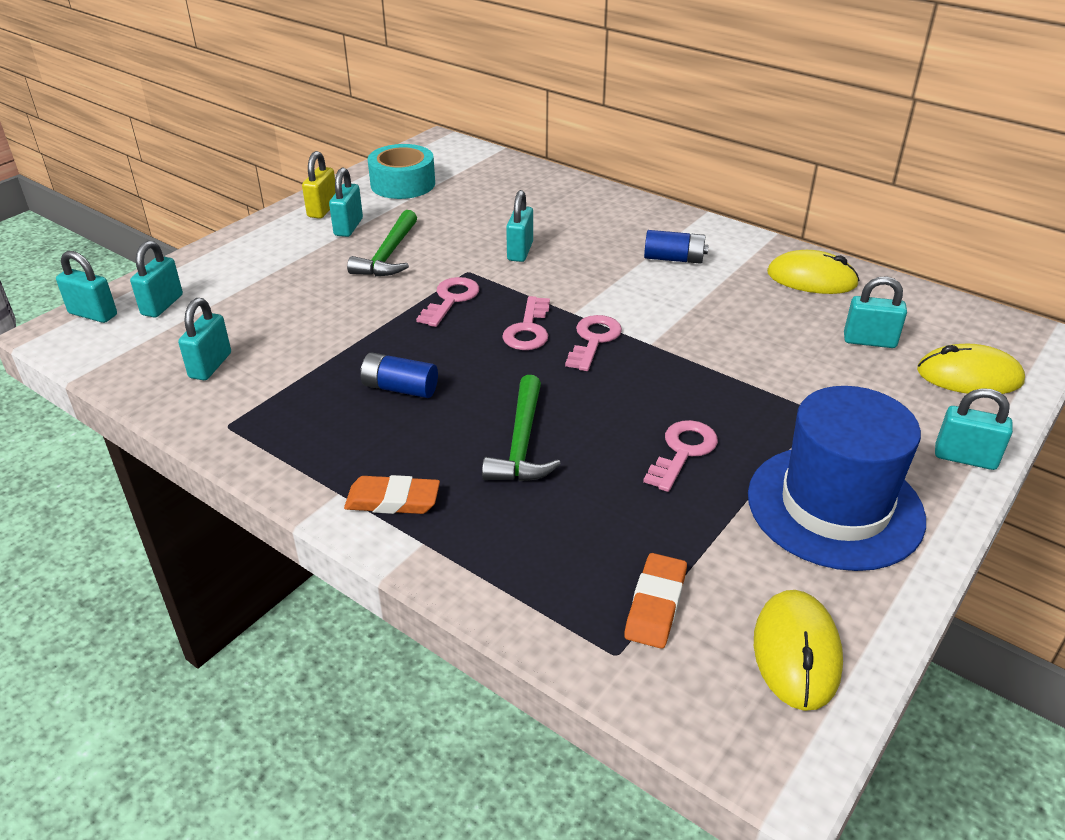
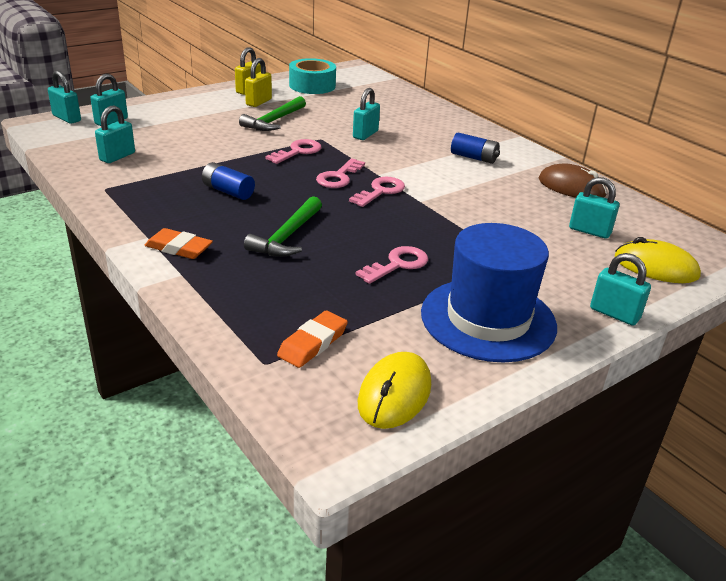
camera: 15 degrees right, 5 degrees down
(348, 227) = (258, 102): turquoise padlock -> yellow padlock
(811, 279) = (571, 187): yellow mouse -> brown mouse

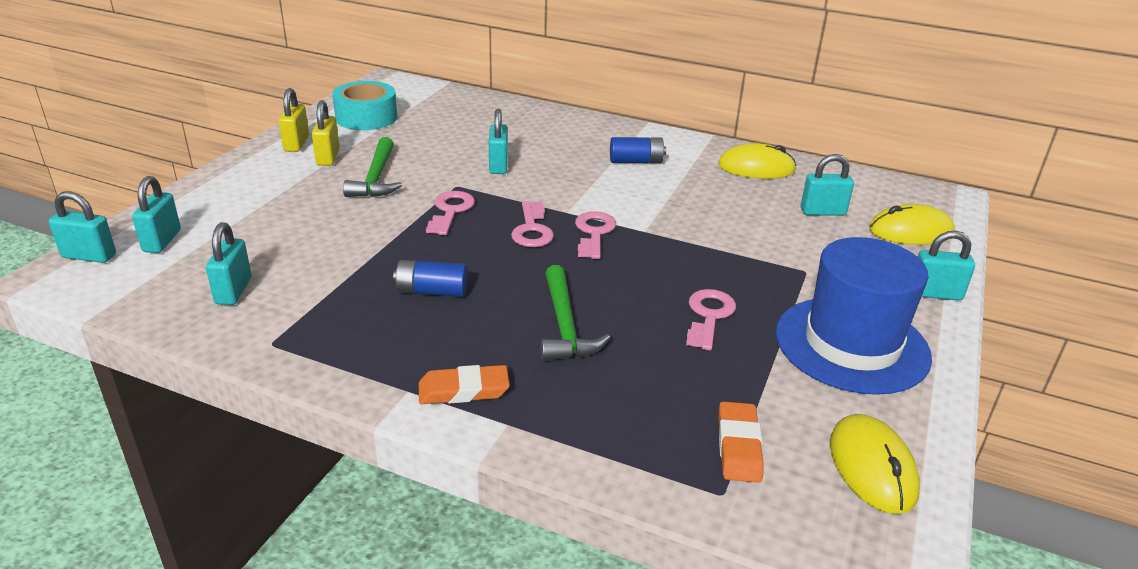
camera: 30 degrees left, 0 degrees up
(571, 187) = (756, 168): brown mouse -> yellow mouse

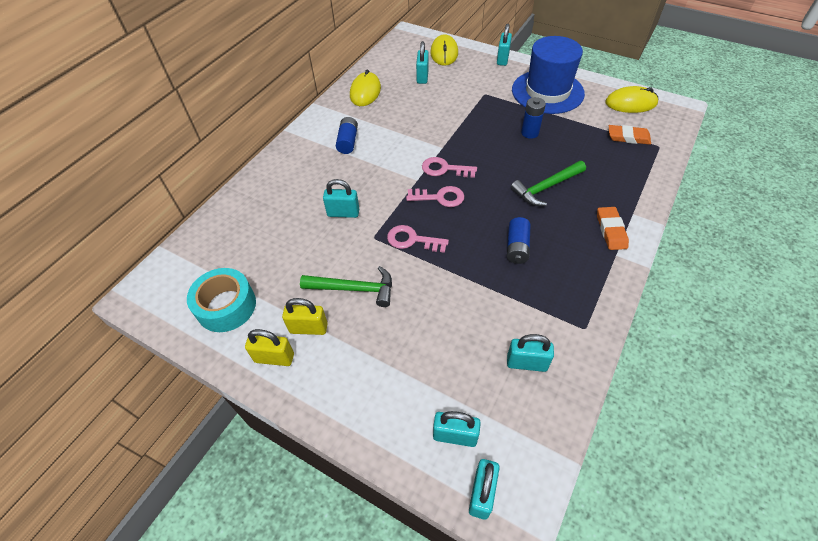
camera: 80 degrees left, 20 degrees up
(565, 326) = (546, 187): green hammer -> green hammer turned 150 degrees clockwise
(709, 316) = (530, 133): pink key -> blue battery

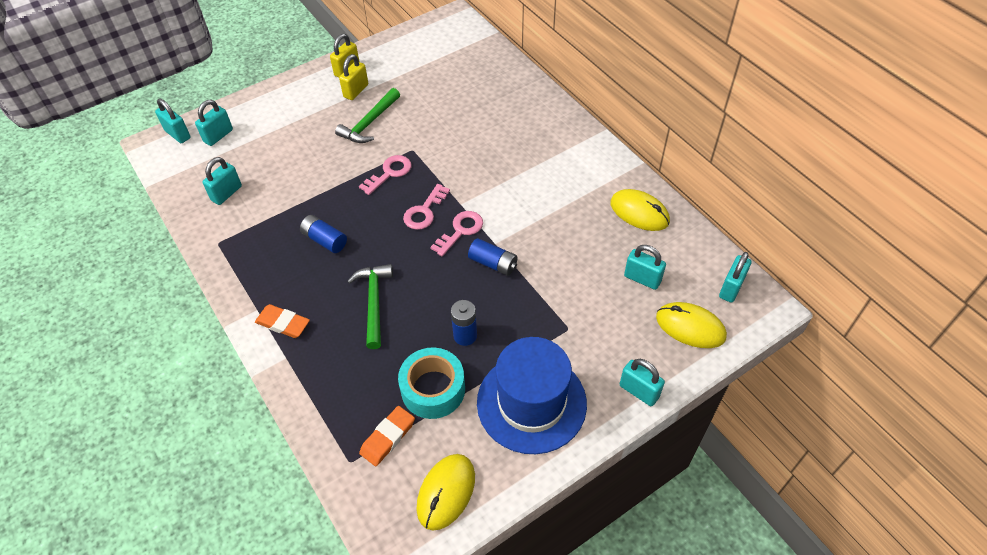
camera: 115 degrees right, 0 degrees up
(226, 306) = (409, 56): turquoise tape -> turquoise tape (433, 389)
(343, 213) = (455, 139): turquoise padlock -> turquoise padlock (731, 288)
(348, 142) = (554, 170): blue battery -> blue battery (493, 263)

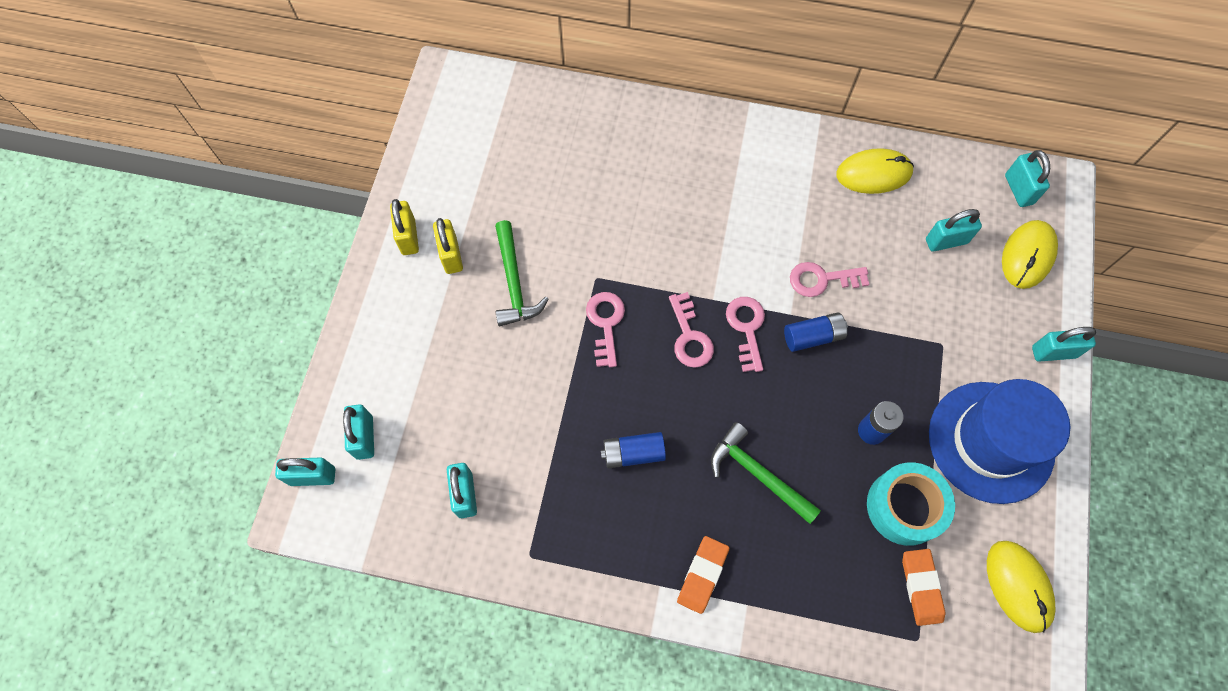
camera: 45 degrees left, 15 degrees up
(283, 323) = (702, 575): orange eraser -> orange eraser turned 45 degrees counterclockwise
(536, 240) = (821, 279): none -> pink key
(690, 327) = (1027, 255): yellow mouse -> yellow mouse turned 45 degrees counterclockwise

